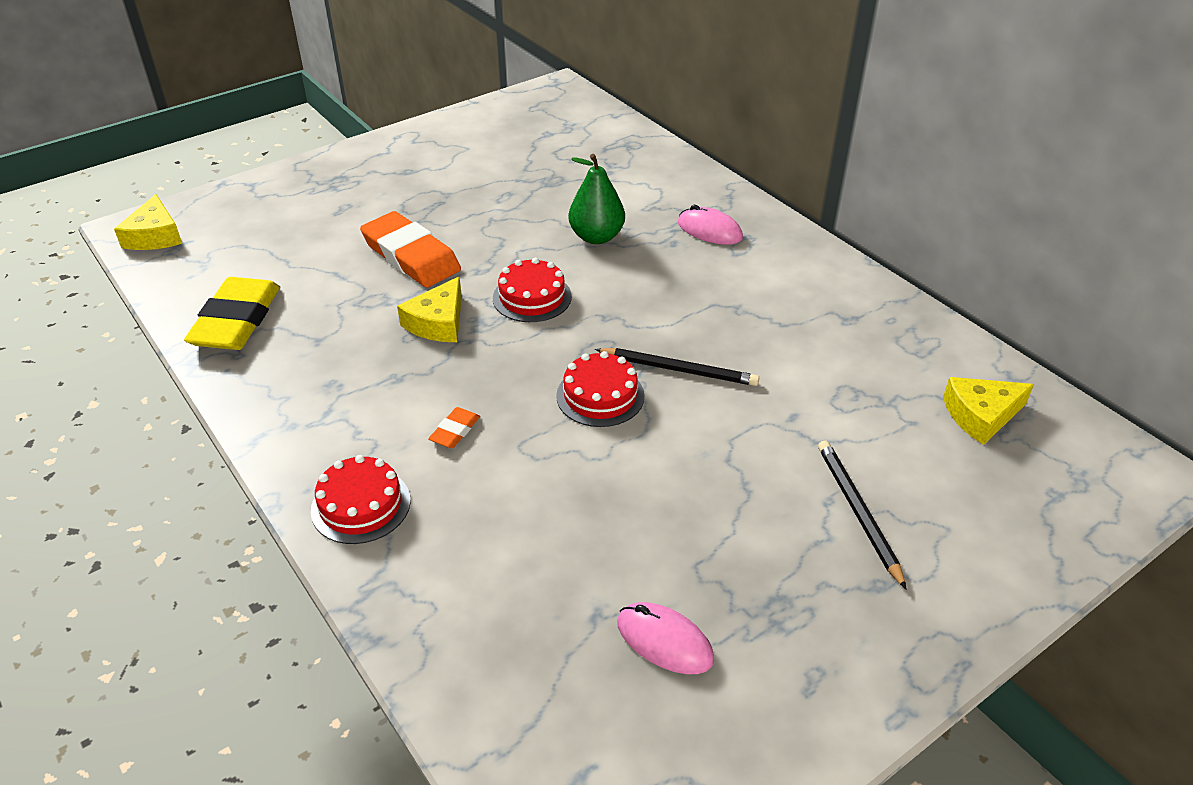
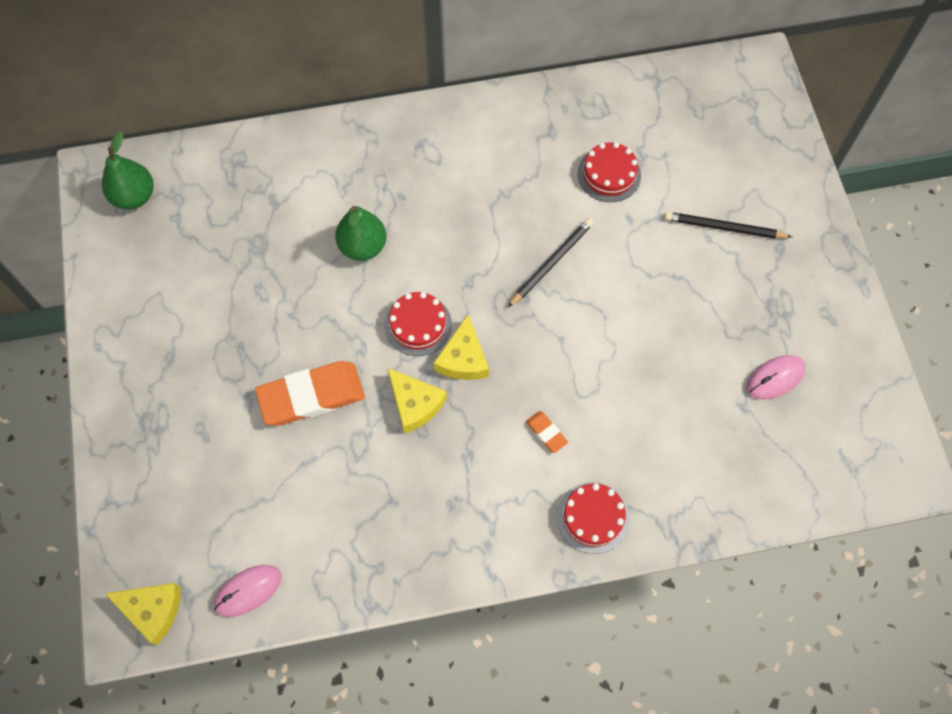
camera: 65 degrees left, 25 degrees up
(236, 320) = (331, 560): yellow eraser -> none
(552, 110) = (134, 196): none -> green pear
(600, 396) = (554, 324): red cake -> red cake (609, 174)
(709, 230) = (399, 164): pink mouse -> pink mouse (248, 591)
(981, 415) = (676, 115): yellow cheese -> yellow cheese (463, 358)

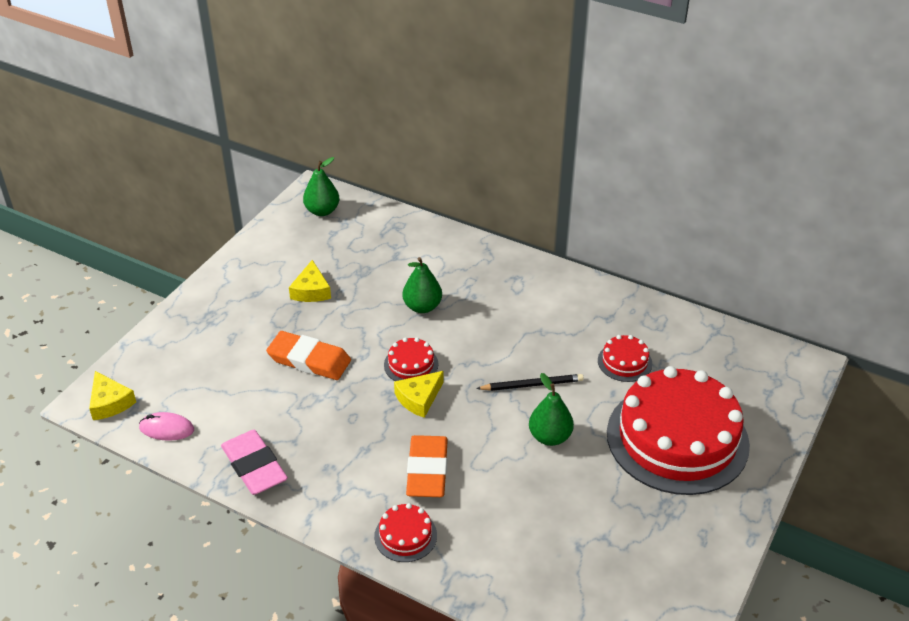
camera: 40 degrees right, 25 degrees down
(381, 560) = (254, 466): none -> pink eraser
(415, 404) = (363, 402): yellow cheese -> yellow cheese (311, 290)
(546, 433) = (427, 470): orange eraser -> orange eraser, size x2.26
(619, 310) = (550, 437): none -> green pear
(724, 228) = (677, 438): black pencil -> red cake
(775, 378) = (621, 546): pink mouse -> none

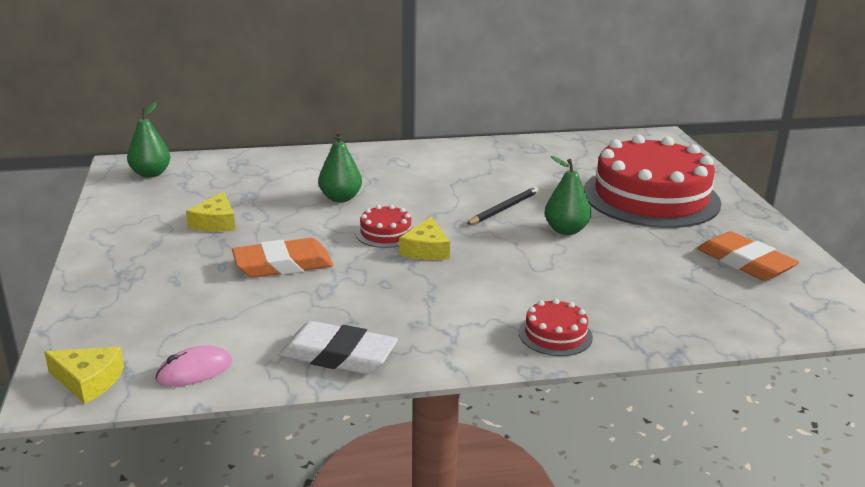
camera: 40 degrees left, 15 degrees down
(254, 466) = (338, 355): pink eraser -> white eraser
(311, 290) = (215, 222): yellow cheese -> yellow cheese turned 45 degrees clockwise
(427, 470) = (505, 288): orange eraser -> orange eraser (745, 262)
(624, 362) = (549, 174): red cake -> none

